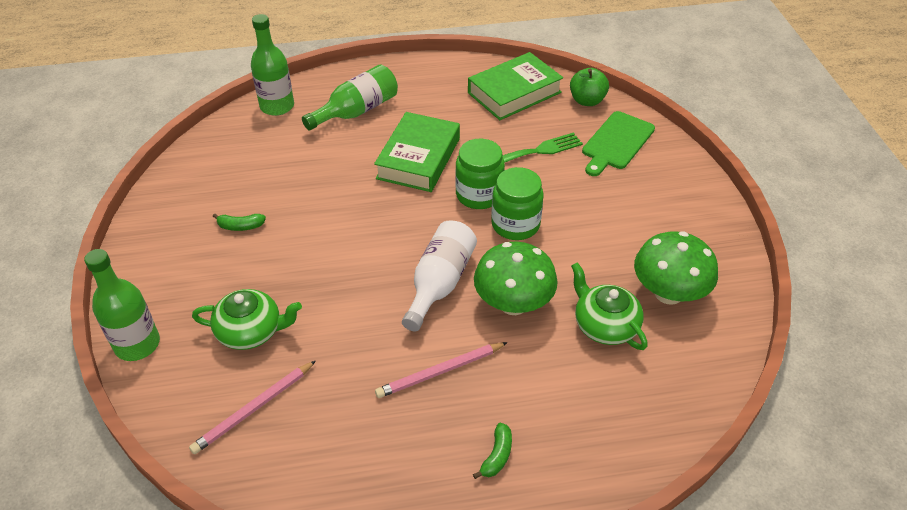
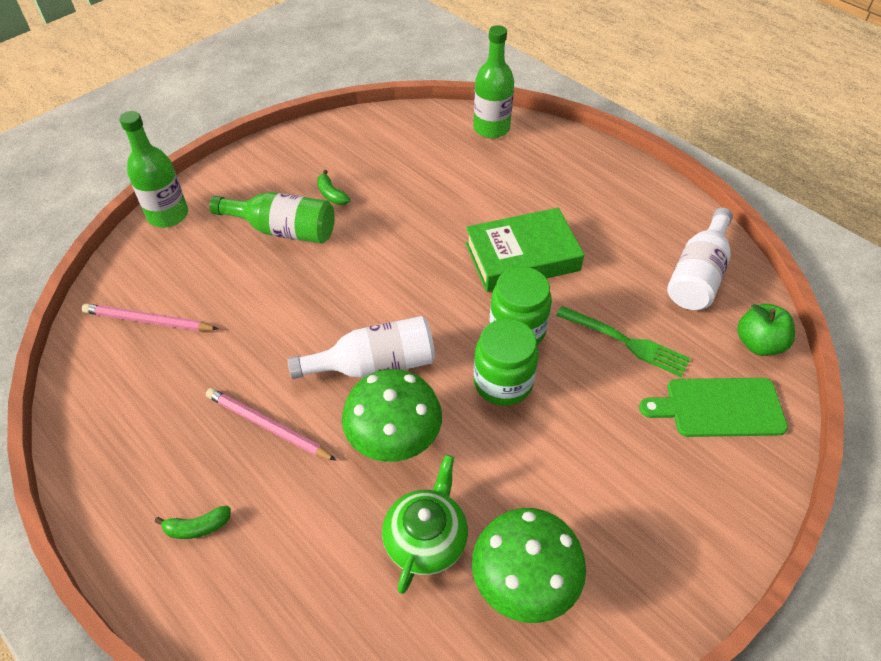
camera: 55 degrees right, 5 degrees up
(251, 331) = (225, 270): green teapot -> none
(357, 111) = (540, 179): green bottle -> green bottle (283, 230)
(514, 93) = (698, 275): green book -> white bottle

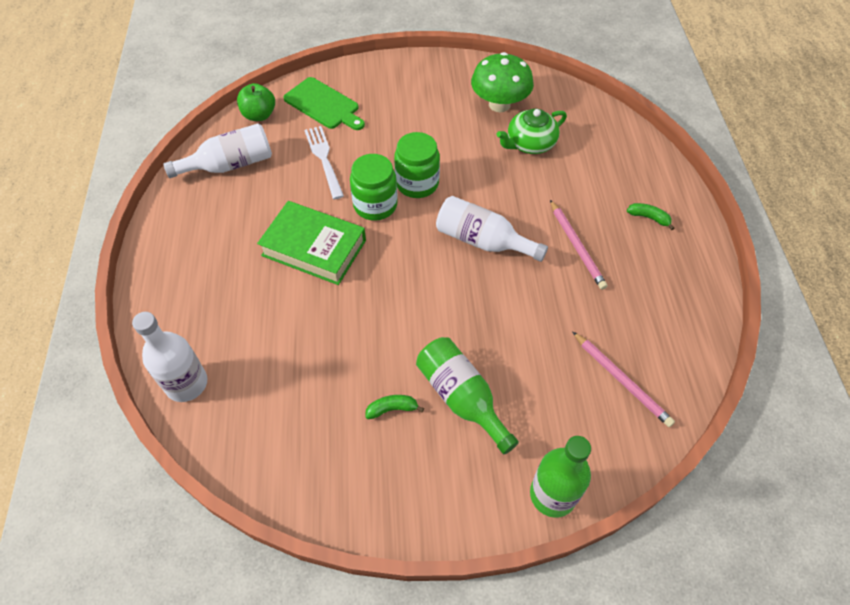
camera: 140 degrees left, 5 degrees up
(331, 194) = (392, 409): green banana -> green banana turned 105 degrees counterclockwise
(394, 439) = (507, 194): green mushroom -> none
(491, 128) = (186, 383): green bottle -> white bottle
(626, 342) = (324, 159): green fork -> white fork

